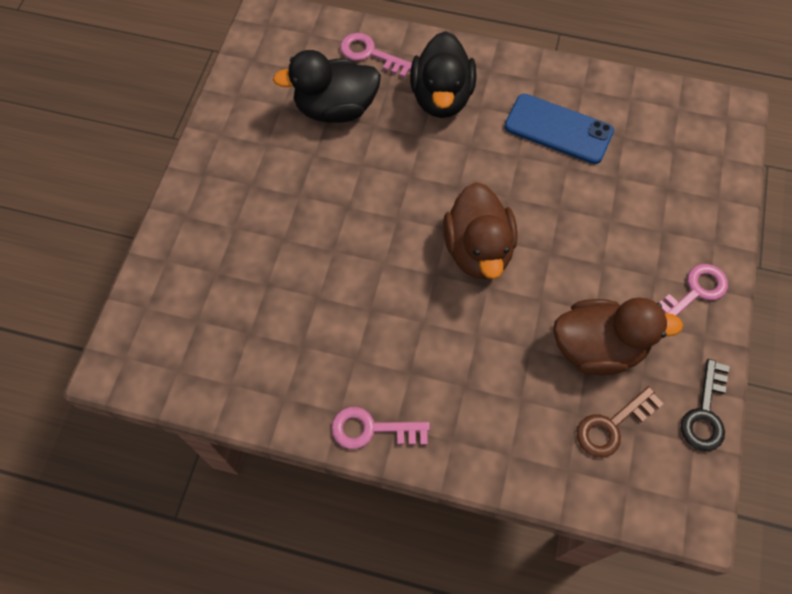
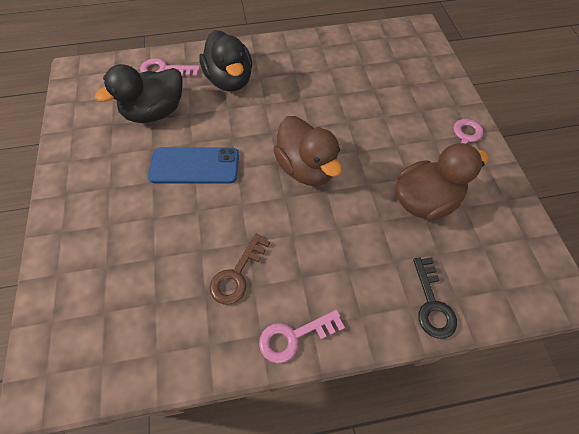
camera: 25 degrees left, 5 degrees down
(558, 129) = (319, 73): blue phone -> blue phone (194, 166)
(612, 426) = (467, 251): brown key -> brown key (237, 274)
(705, 413) = (520, 214): black key -> black key (432, 304)

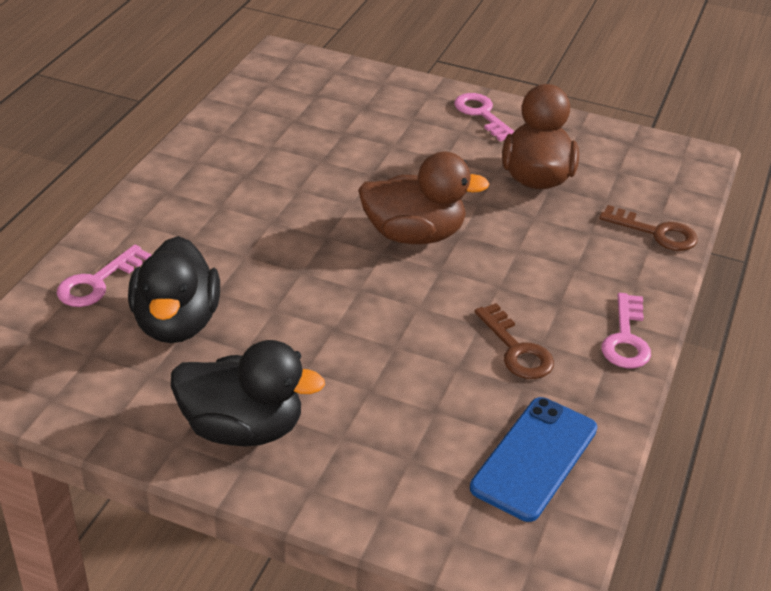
camera: 60 degrees left, 20 degrees down
(194, 166) = (318, 322): blue phone -> blue phone (535, 458)
(229, 80) = (194, 232): black duck -> black duck (242, 428)
(432, 304) = (656, 232): black key -> brown key

